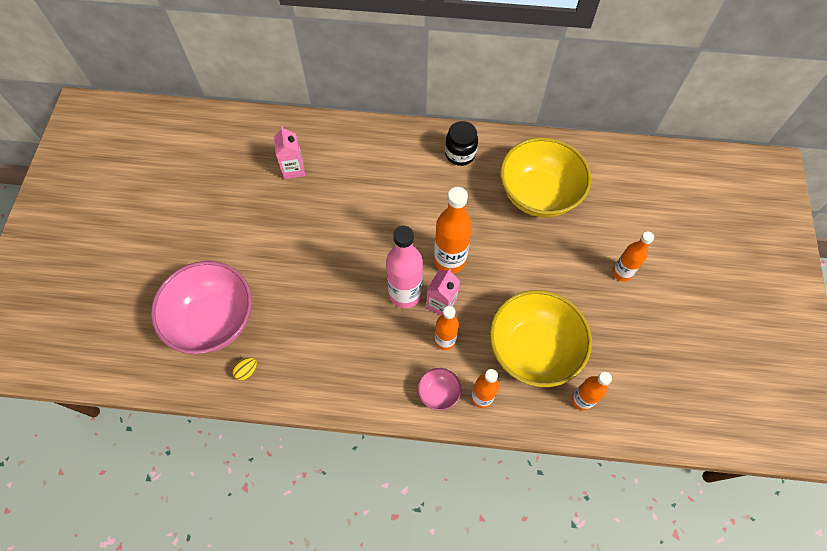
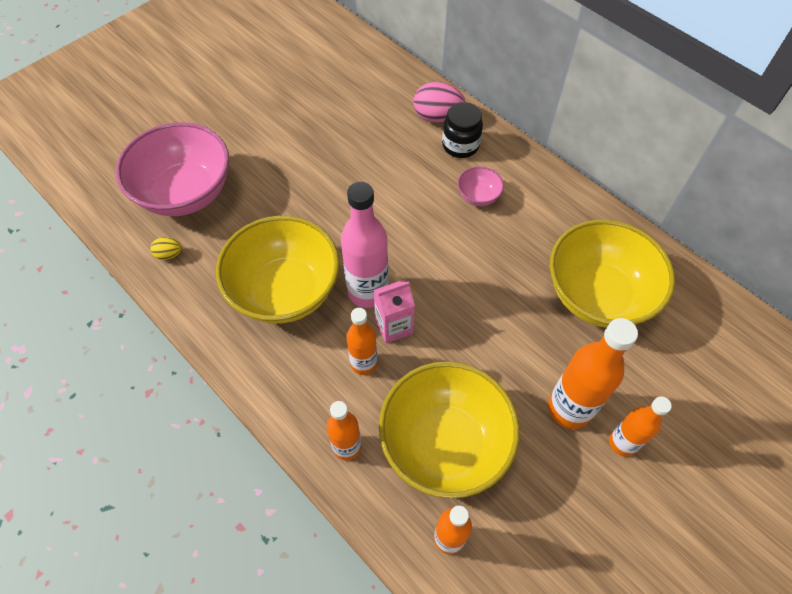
camera: 40 degrees right, 5 degrees down
(293, 169) = (373, 115): pink carton -> none
(339, 141) = (437, 117): none -> pink egg
(352, 334) = (285, 291): none -> yellow bowl
(438, 393) = (310, 407): pink bowl -> pink bowl (478, 196)
(449, 260) = (441, 292): orange bottle -> orange bottle (569, 408)
(460, 154) = (547, 201): black jar -> black jar (460, 145)

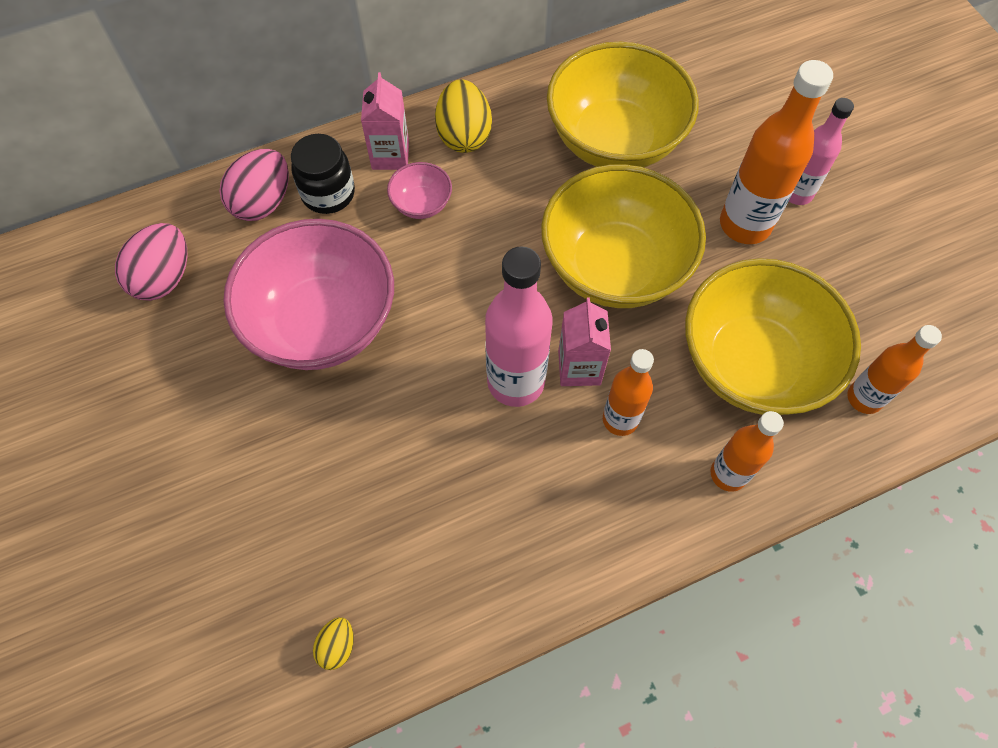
camera: 70 degrees left, 5 degrees up
(185, 193) = (225, 594): pink bowl -> pink bowl (322, 322)
(285, 291) = (473, 487): yellow bowl -> yellow bowl (614, 267)
(364, 93) = (164, 278): none -> pink egg
(507, 166) = (390, 155): none -> pink carton
(547, 201) = (464, 135): none -> yellow egg
(622, 443) = (797, 193): orange bottle -> pink bottle

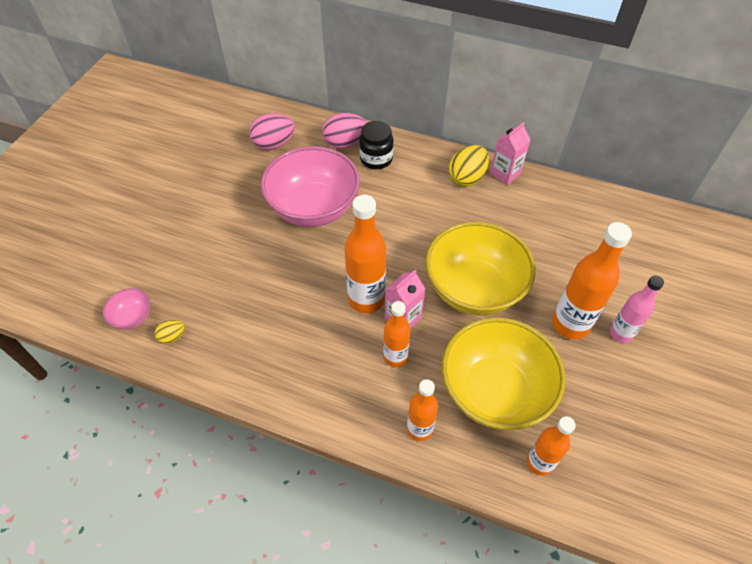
camera: 45 degrees right, 10 degrees down
(390, 155) = (422, 163): pink carton -> pink carton (505, 173)
(421, 204) = (412, 193): pink bowl -> pink bowl (132, 317)
(516, 382) = (366, 299): pink bottle -> orange bottle
(614, 140) = (542, 233): yellow bowl -> none

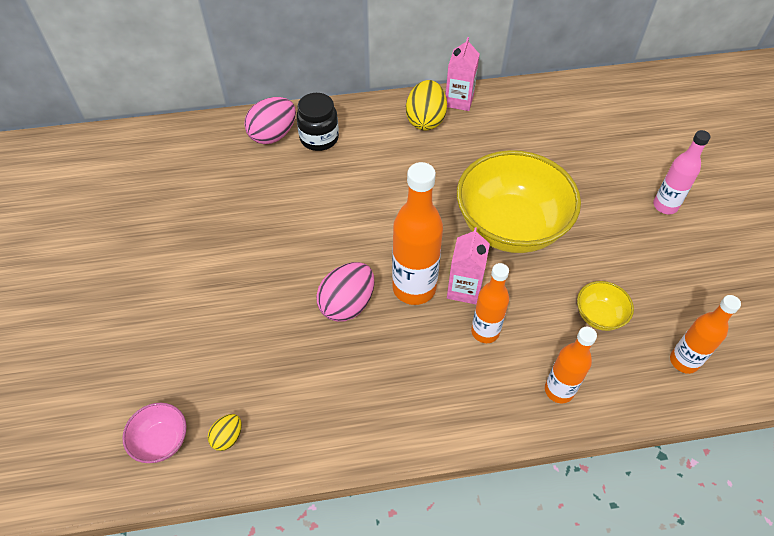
camera: 30 degrees left, 0 degrees up
(274, 144) = (191, 168): pink egg -> pink egg (347, 304)
(313, 208) = (288, 219): pink bowl -> none
(494, 391) = (599, 316): yellow bowl -> yellow bowl, size x0.43
(570, 324) = (618, 219): orange bottle -> none

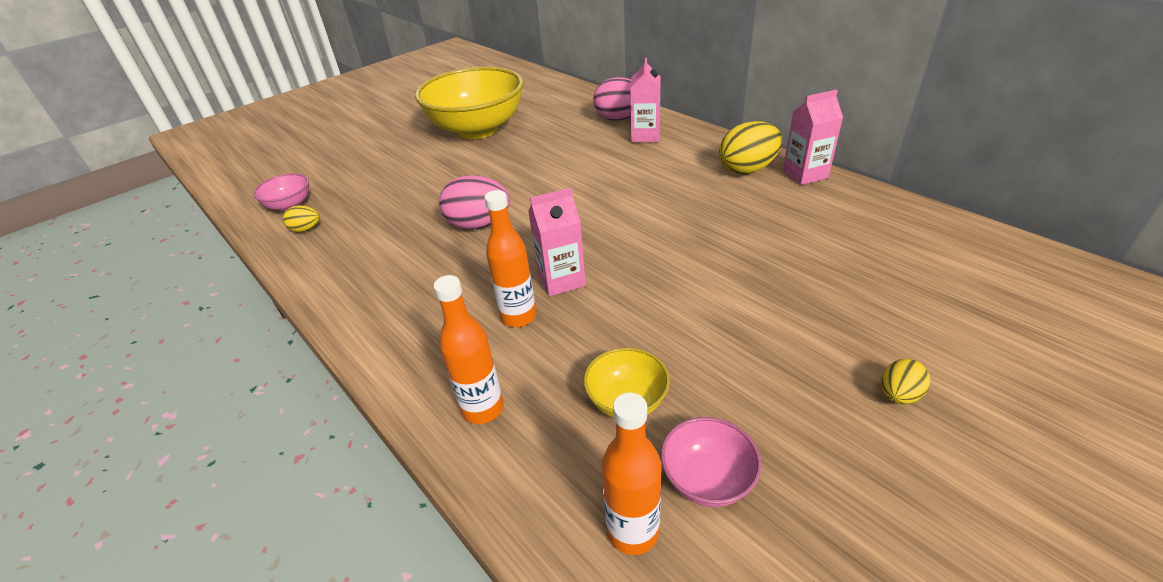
camera: 60 degrees right, 15 degrees down
(319, 138) = (645, 136): black jar -> pink carton
(414, 288) = (531, 250): orange bottle -> none
(510, 227) = (680, 275): yellow bowl -> yellow bowl (477, 129)
(665, 206) = (898, 395): pink bottle -> yellow egg
(671, 313) = (707, 479): none -> pink bowl

